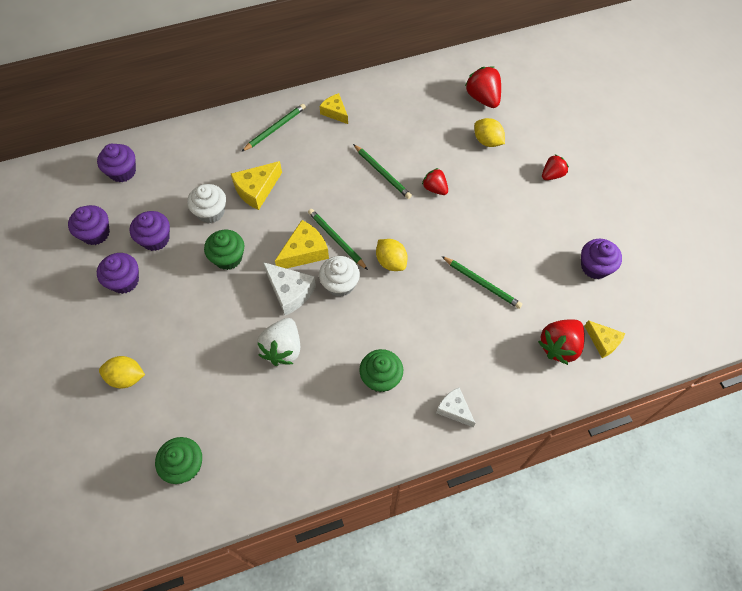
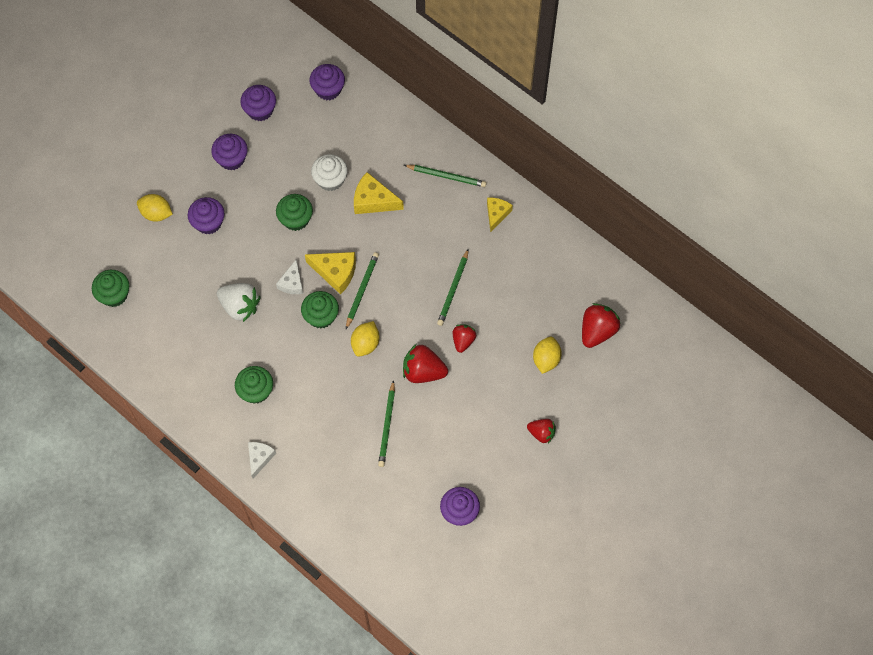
camera: 60 degrees right, 5 degrees up
(126, 377) = (156, 213): yellow lemon -> yellow lemon turned 45 degrees counterclockwise
(155, 239) = (281, 156): purple cupcake -> purple cupcake (208, 222)
(283, 349) = (240, 306): white strawberry -> white strawberry turned 135 degrees counterclockwise
(290, 292) = (292, 283): white cheese -> white cheese, size x0.66
(340, 284) = (321, 316): white cupcake -> green cupcake
(559, 346) = (361, 514): red strawberry -> red strawberry (423, 371)
(603, 341) = (386, 547): yellow cheese -> none

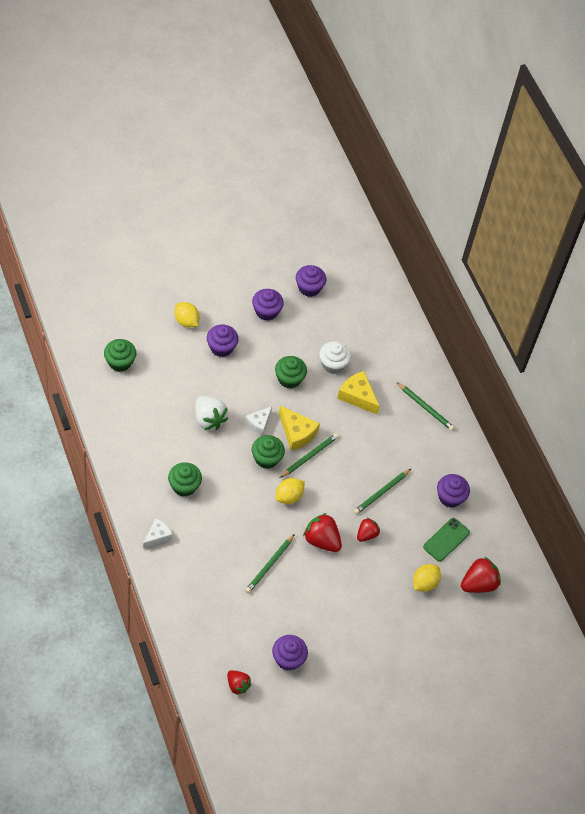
camera: 20 degrees right, 10 degrees down
(328, 89) = (370, 299): purple cupcake -> purple cupcake (450, 497)
(496, 214) = (449, 455): yellow cheese -> none
(541, 433) = (388, 636): red strawberry -> red strawberry (237, 685)
(542, 303) = (446, 540): none -> green phone

